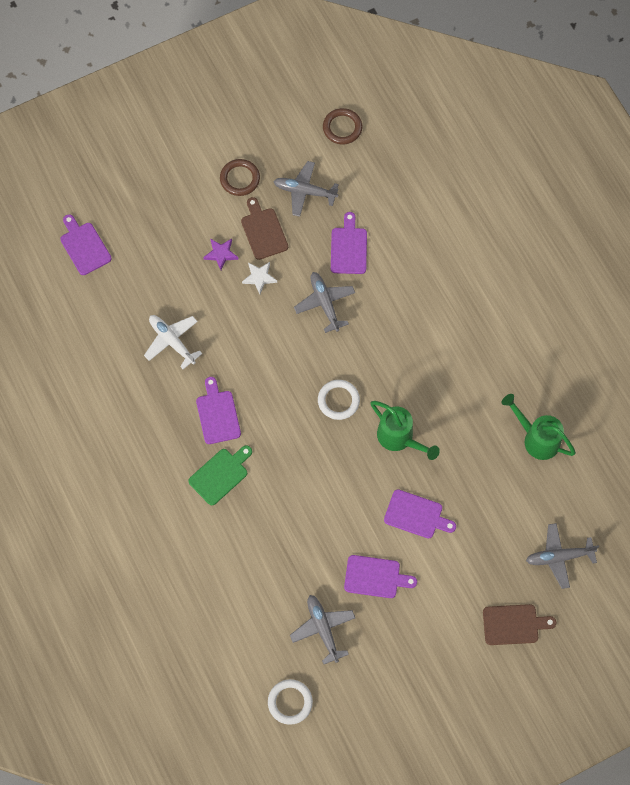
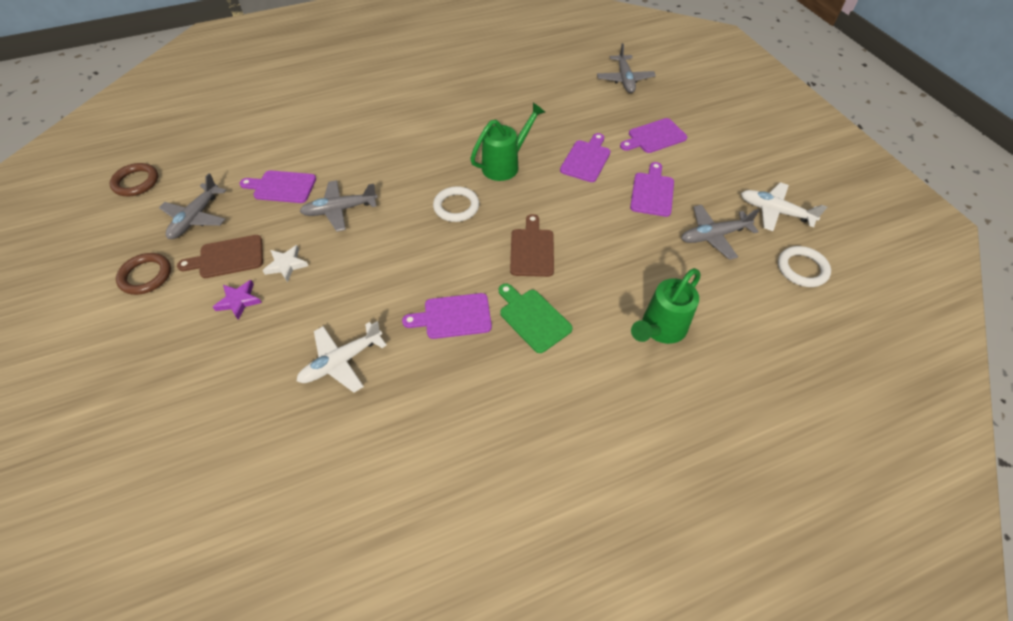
camera: 85 degrees left, 15 degrees down
(84, 246) = (150, 472): purple cutting board -> purple cutting board (654, 137)
(360, 691) = (774, 211): none -> white plane
(513, 624) = (688, 108): brown cutting board -> brown cutting board (532, 250)
(537, 438) = (516, 82): green watering can -> green watering can (660, 329)

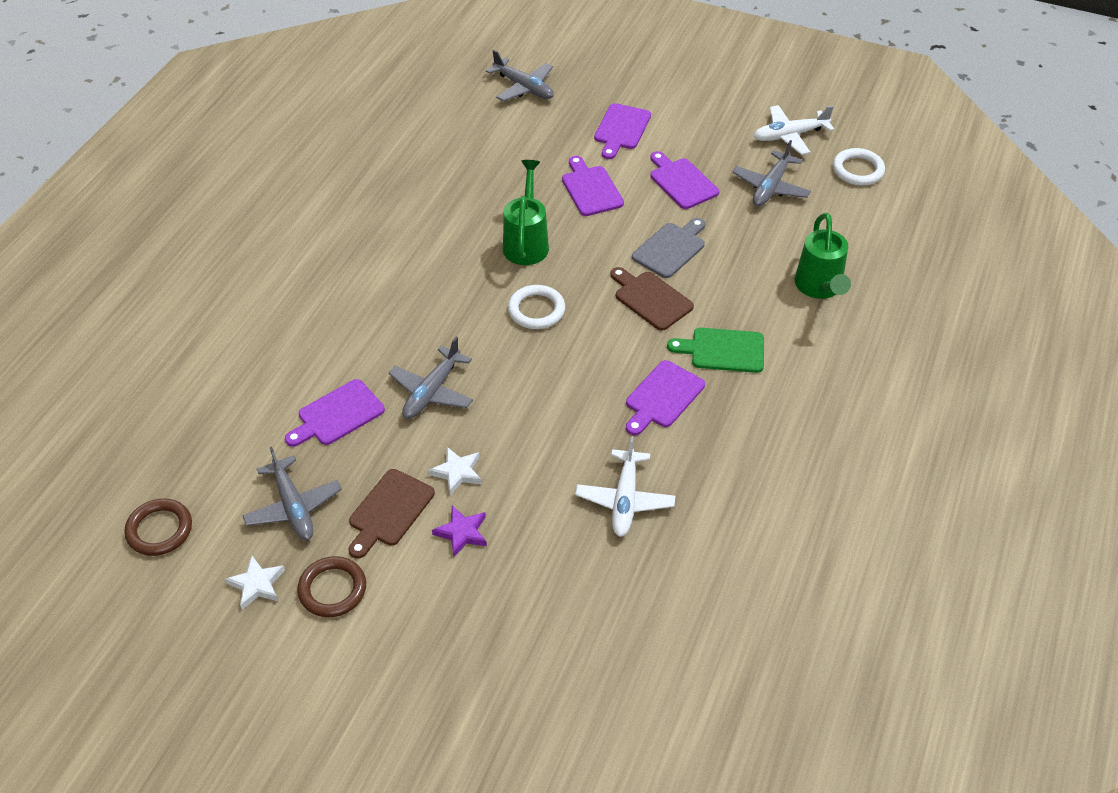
camera: 45 degrees left, 5 degrees down
(125, 243) = (257, 584): none -> white star
(588, 228) = (670, 248): none -> grey cutting board

